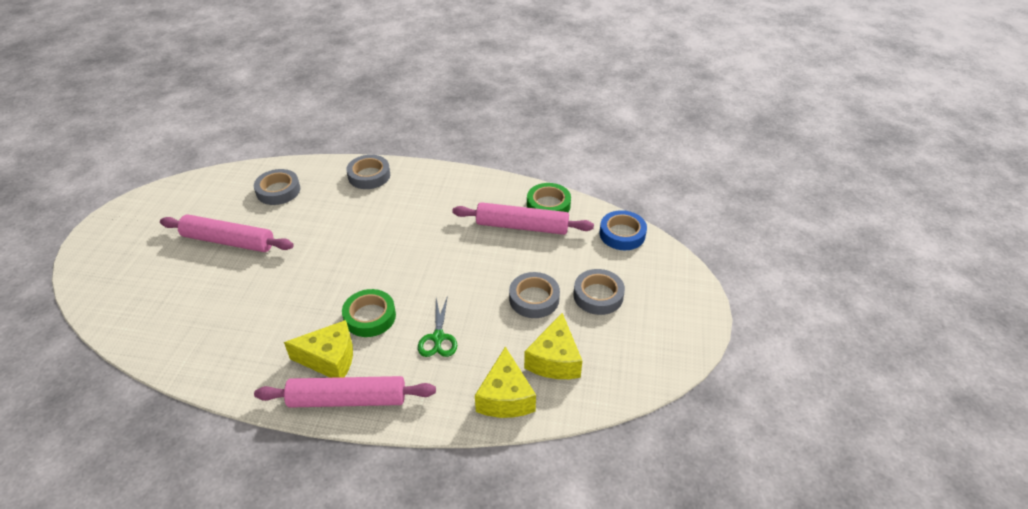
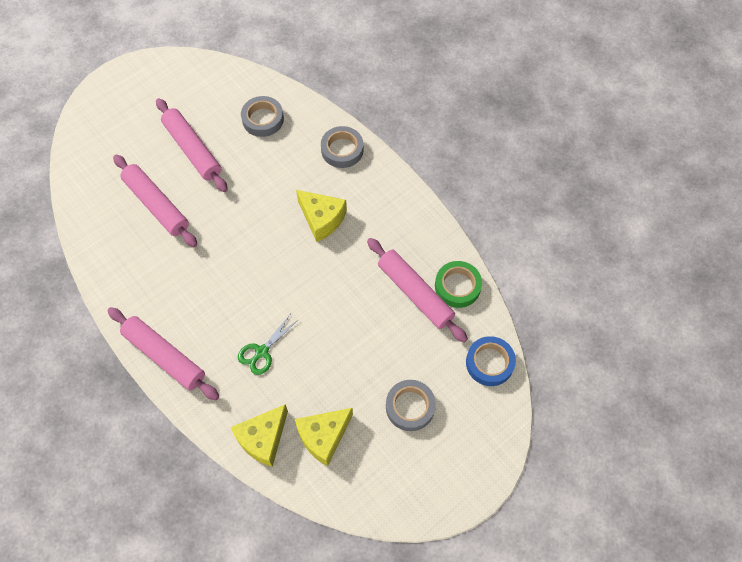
camera: 40 degrees right, 20 degrees up
(228, 296) = (156, 205): none -> pink rolling pin
(329, 359) = (179, 313): yellow cheese -> yellow cheese (322, 219)
(370, 317) = (232, 296): green tape -> none
(534, 299) = (359, 371): grey tape -> none

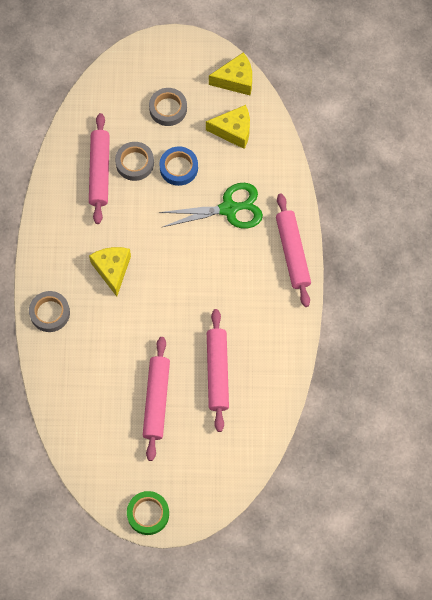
camera: 140 degrees left, 5 degrees up
(262, 352) = (229, 209): green scissors -> green scissors, size x1.73
(263, 119) = (83, 386): grey tape -> grey tape (135, 163)
(263, 439) = (270, 156): yellow cheese -> yellow cheese (235, 80)
(457, 286) = (69, 155): green tape -> green tape (148, 514)
(489, 363) = (97, 97): blue tape -> blue tape (178, 168)

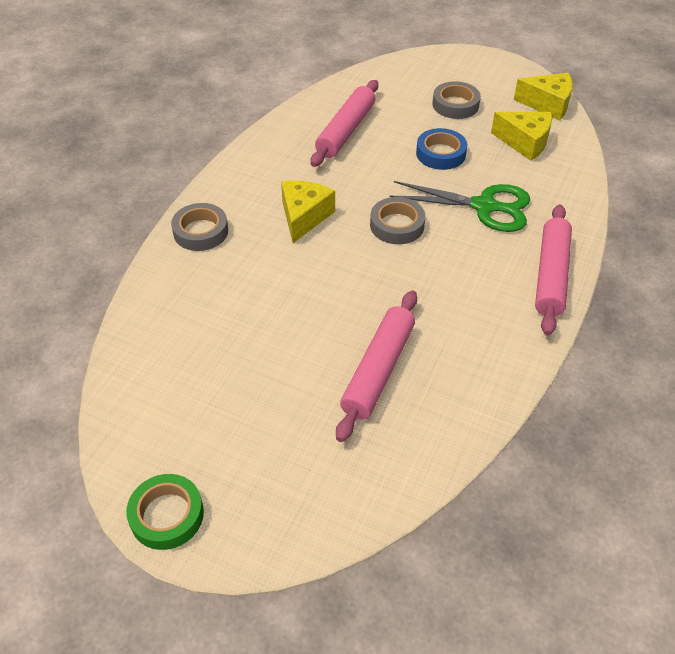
camera: 25 degrees right, 20 degrees down
(135, 163) = (391, 135): grey tape -> grey tape (397, 225)
(156, 400) = (273, 371): pink rolling pin -> none

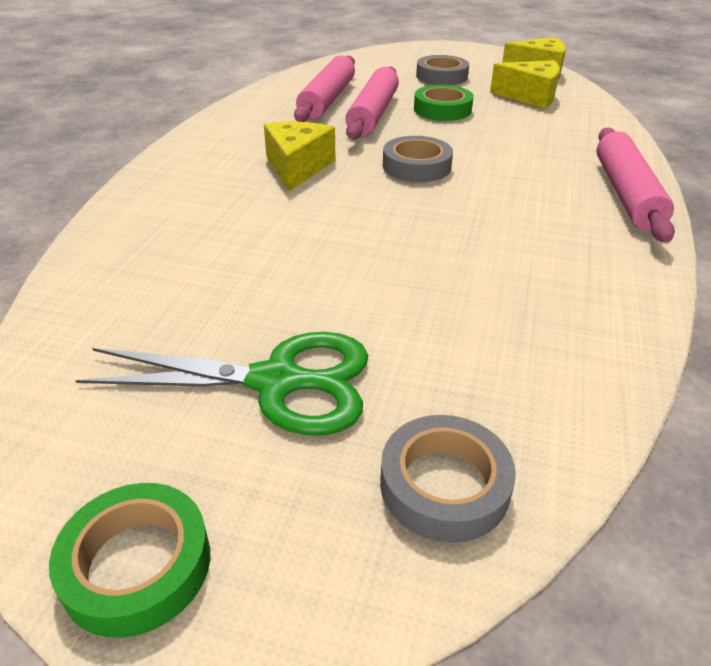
camera: 10 degrees left, 10 degrees down
(201, 231) = (163, 189): grey tape -> grey tape (444, 485)
(378, 370) = (451, 307): pink rolling pin -> pink rolling pin (373, 114)
(440, 153) = (442, 109): blue tape -> green tape
(484, 206) = (513, 145): green scissors -> green scissors (276, 382)

